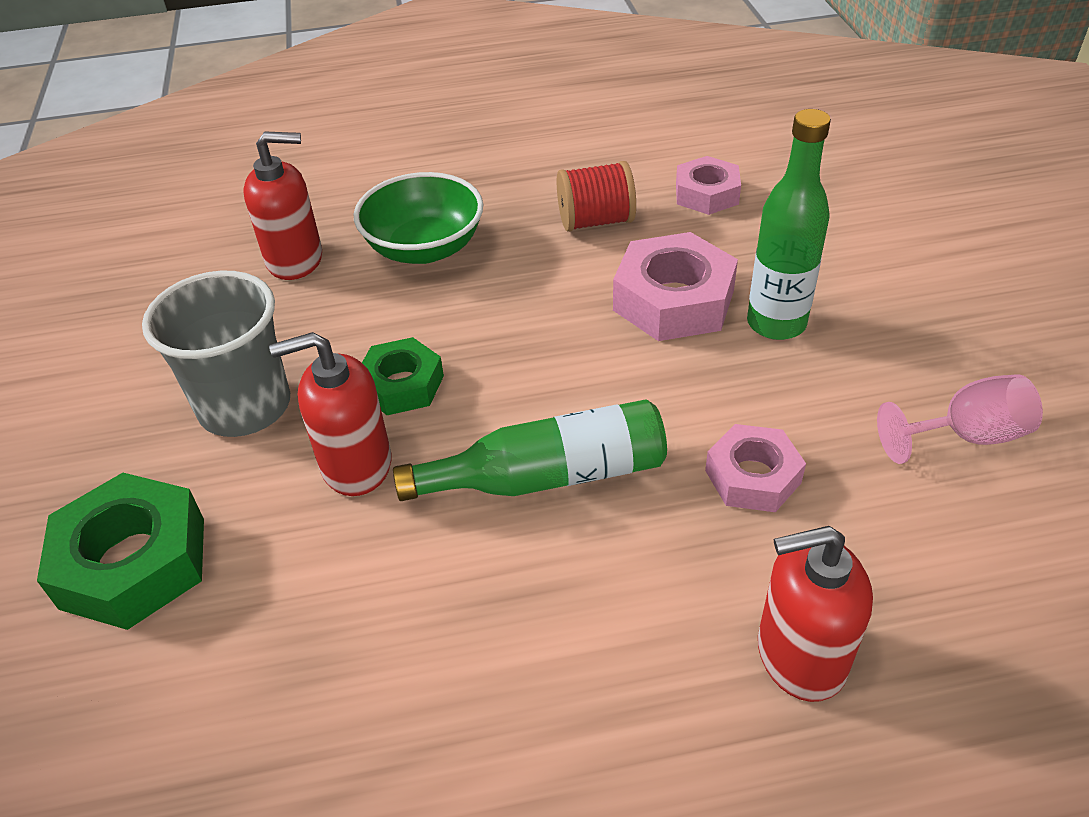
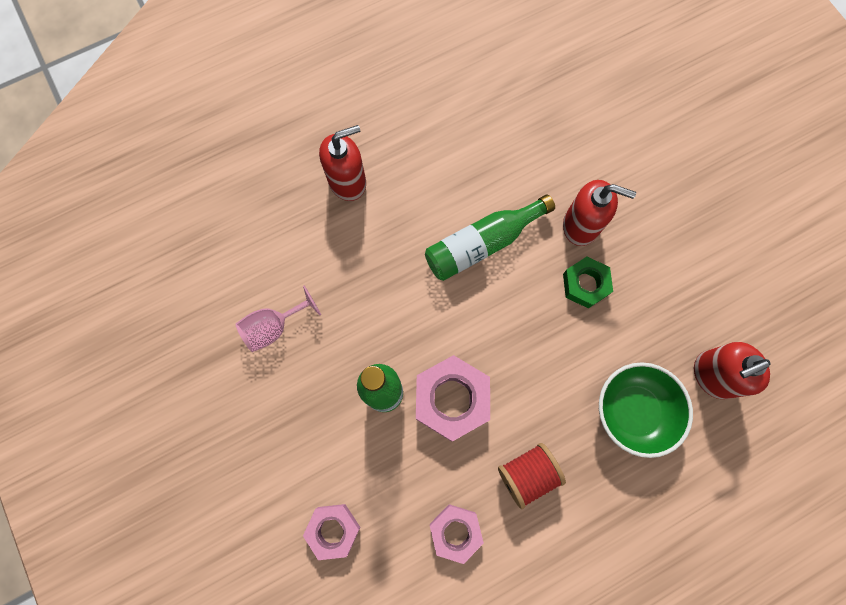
camera: 160 degrees right, 30 degrees up
(133, 562) = (651, 147): green nut -> none
(245, 406) = (662, 246): grey cup -> none
(356, 465) = (581, 225): red soap dispenser -> red soap dispenser turned 45 degrees clockwise
(752, 476) = (381, 270): pink nut -> pink nut (333, 530)

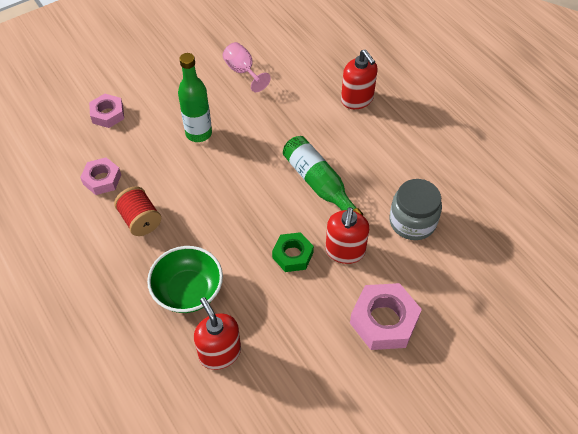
camera: 85 degrees right, 20 degrees down
(451, 399) = (195, 171): pink nut -> pink nut (384, 321)
(543, 147) = (412, 221): none -> grey jar

